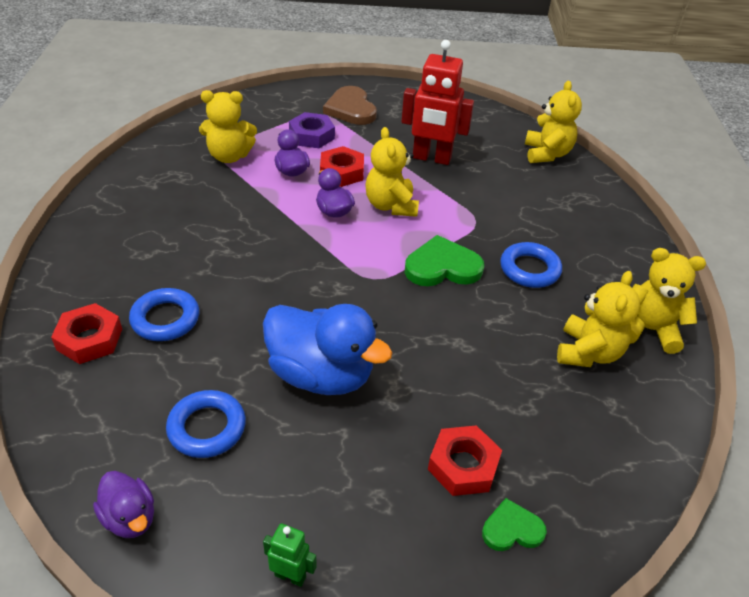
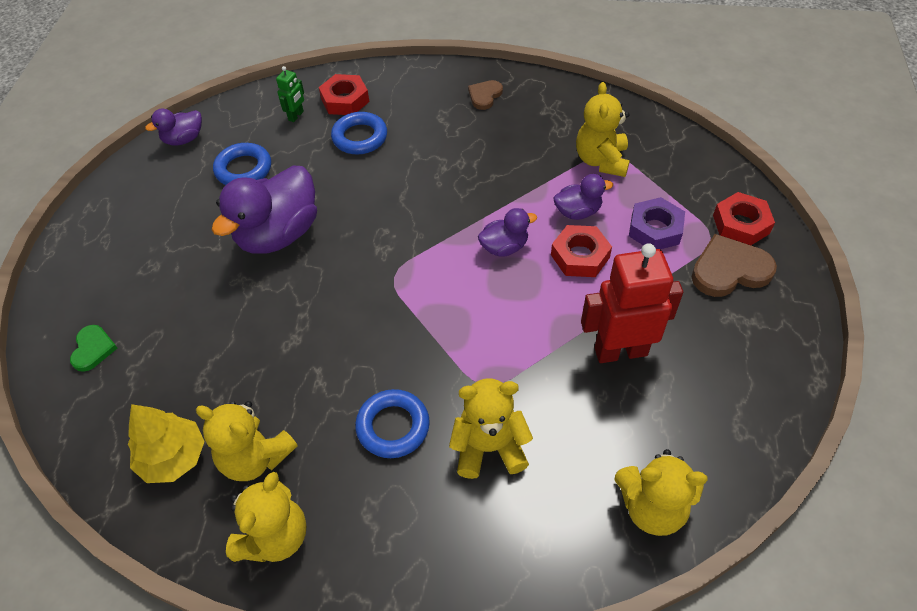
camera: 100 degrees right, 10 degrees up
(117, 224) = (485, 96): none -> brown heart
(290, 576) = (112, 217): green robot -> green robot (296, 116)
(321, 374) = (278, 234): blue duck -> purple duck
(391, 206) = (515, 299): yellow teddy bear -> yellow teddy bear (489, 448)
(431, 158) = (620, 351): red robot -> red robot turned 60 degrees clockwise
(442, 267) = (405, 338): green heart -> none
(463, 466) = (159, 324): red nut -> red nut (741, 224)
(611, 414) = (173, 457): none -> yellow tree

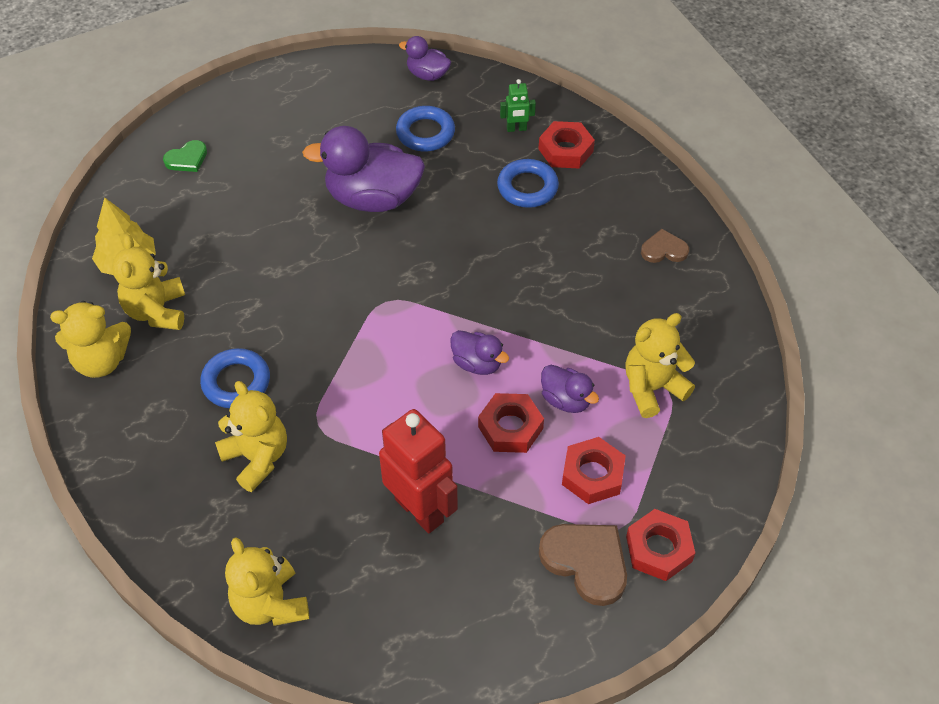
camera: 55 degrees right, 0 degrees up
(655, 229) = (592, 475): purple nut -> red nut

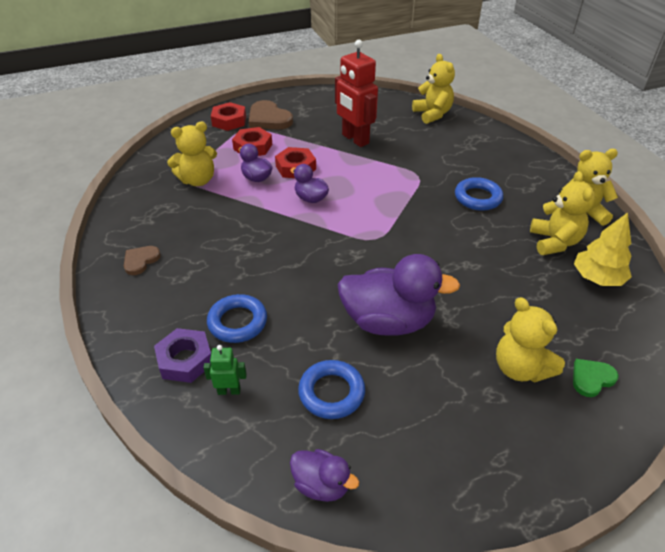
camera: 175 degrees left, 10 degrees down
(257, 458) = (453, 163): yellow teddy bear -> yellow teddy bear (520, 368)
(565, 150) = (185, 360): red nut -> purple nut
(664, 249) = (140, 261): brown heart -> brown heart turned 120 degrees clockwise

